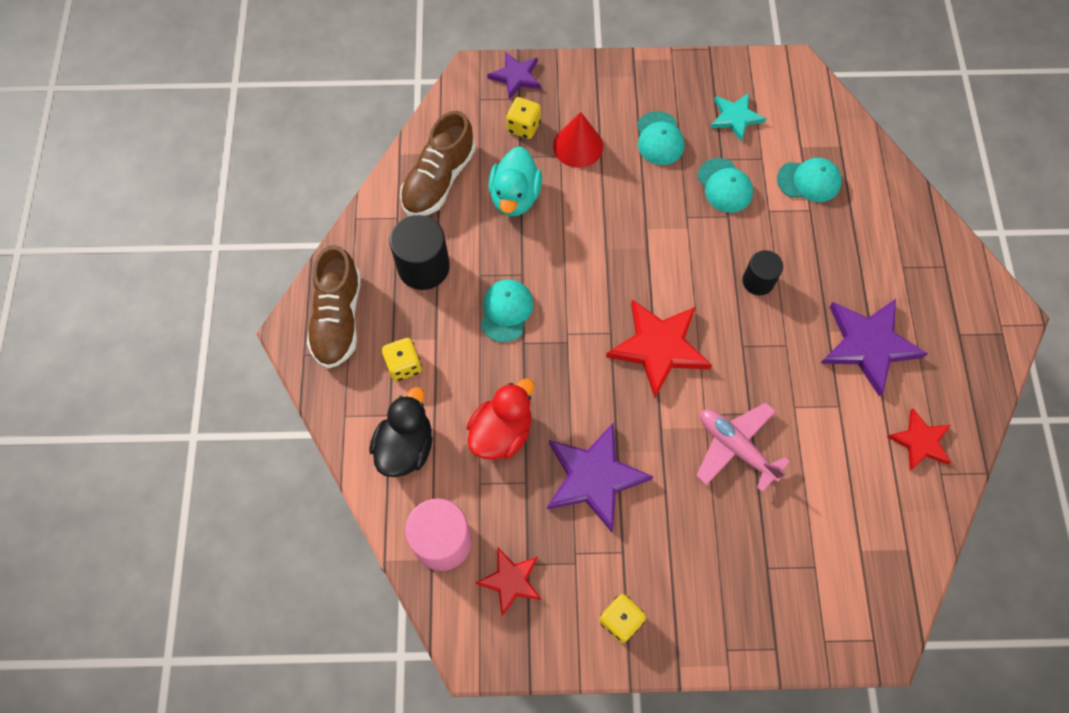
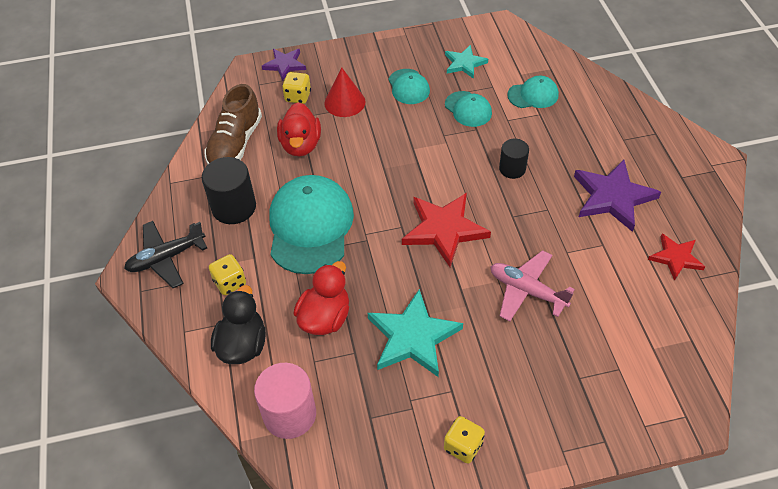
camera: 10 degrees left, 15 degrees down
(338, 318) = (166, 258): brown shoe -> black plane
(506, 311) = (310, 226): turquoise cap -> turquoise cap, size x1.98
(510, 581) = (357, 434): red star -> none
(515, 197) = (301, 145): turquoise duck -> red duck
(594, 477) = (413, 337): purple star -> turquoise star

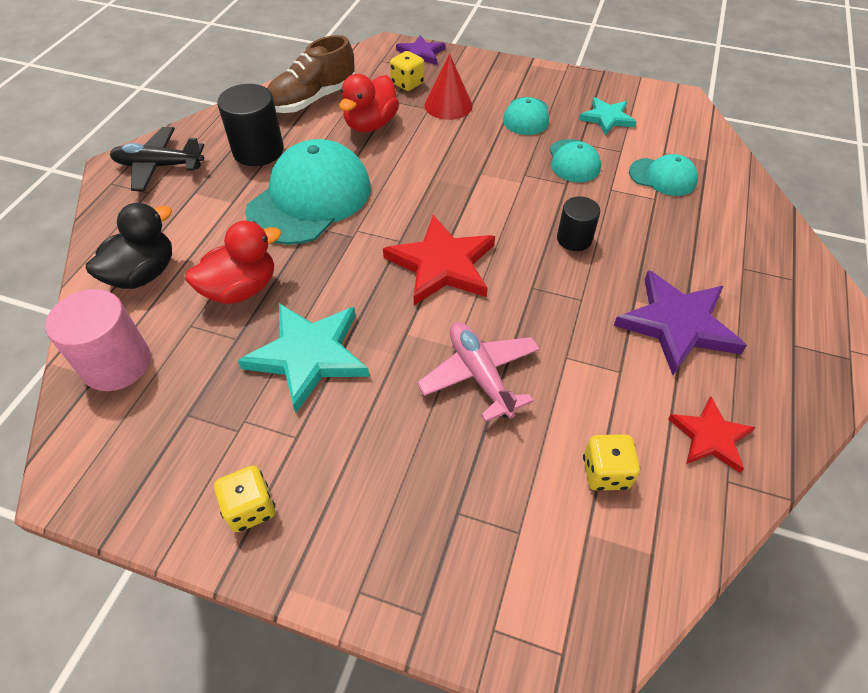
camera: 30 degrees right, 0 degrees up
(230, 282) = (189, 213): yellow dice -> yellow dice (605, 472)

